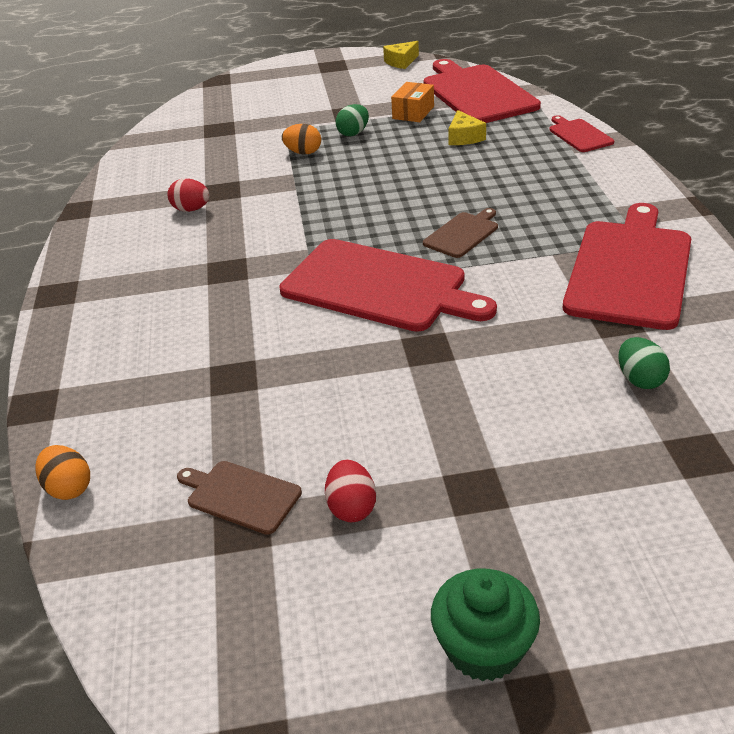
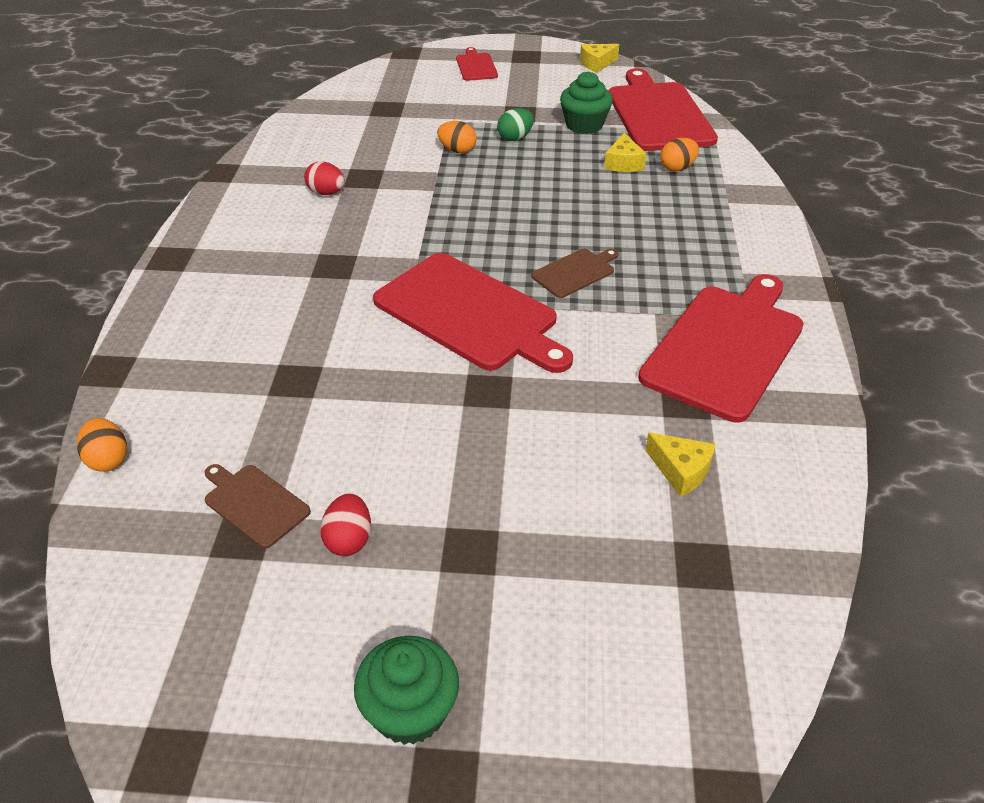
camera: 10 degrees right, 5 degrees up
(413, 112) = (584, 125): orange box -> green cupcake
(515, 133) = (677, 168): none -> orange egg
(579, 135) = (742, 182): red cutting board -> red cutting board (476, 66)
(640, 379) = (681, 470): green egg -> yellow cheese

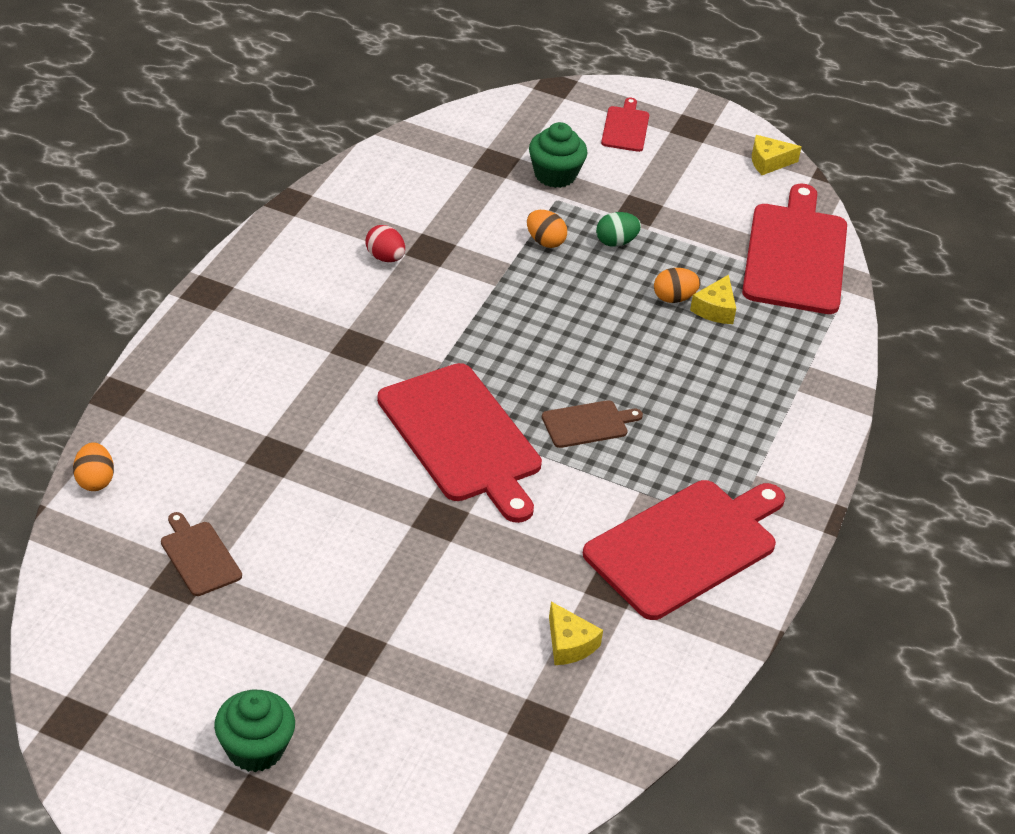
camera: 15 degrees right, 0 degrees up
(349, 540) = (263, 610): red egg -> none
(584, 125) = (702, 246): green cupcake -> green cupcake (555, 175)
(677, 168) = (770, 332): orange egg -> orange egg (674, 298)

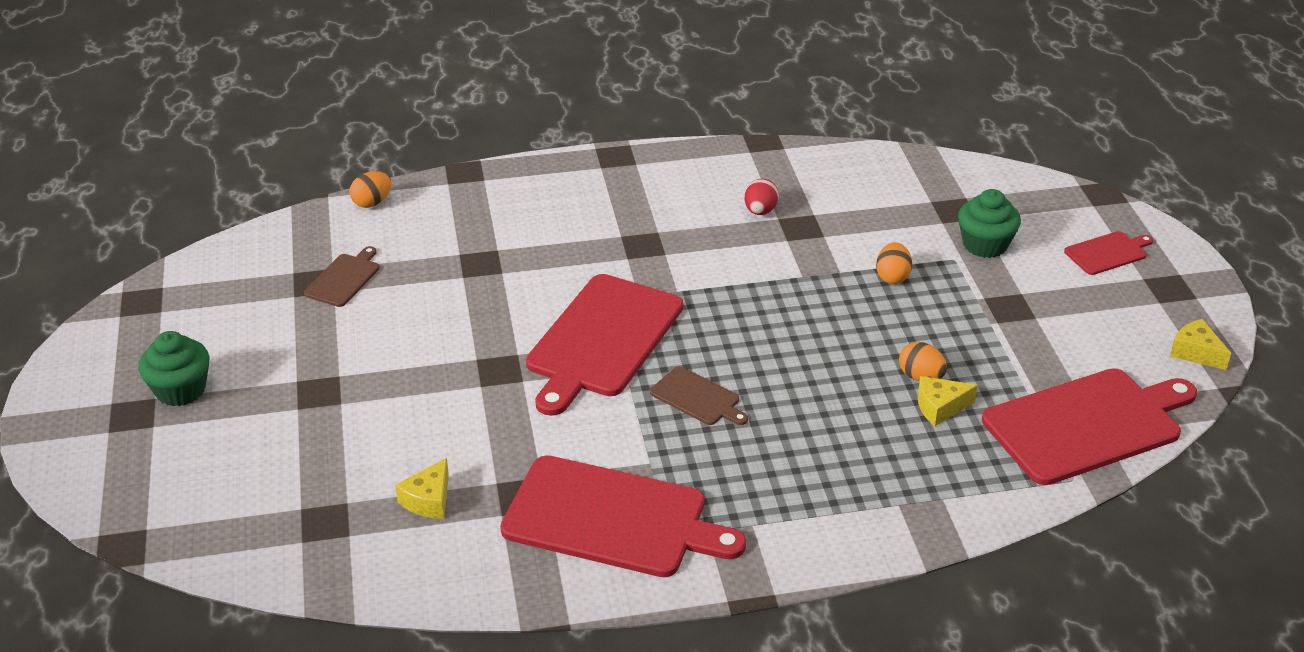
camera: 60 degrees right, 5 degrees down
(616, 242) = (947, 313): green egg -> none

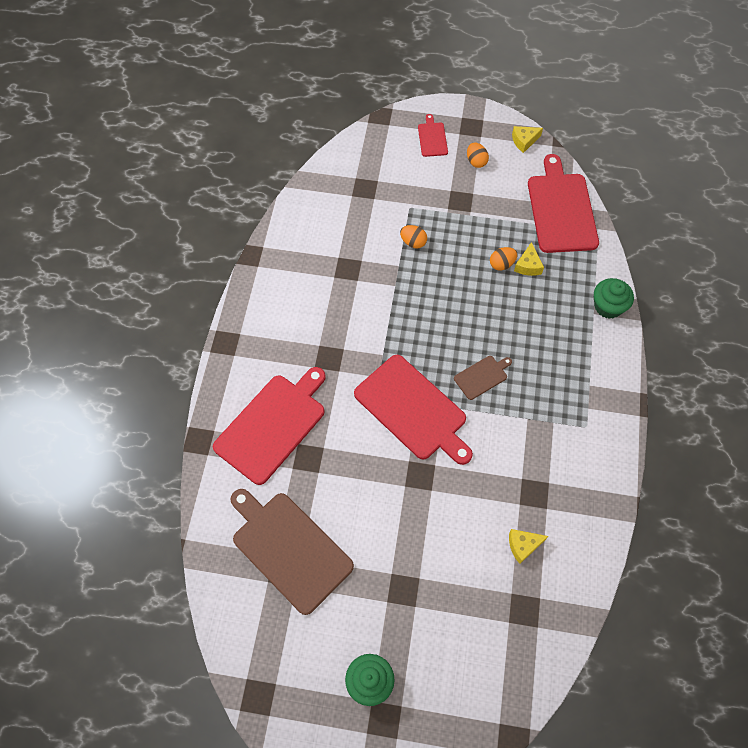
camera: 70 degrees left, 25 degrees up
(344, 279) = (289, 549): brown cutting board -> brown cutting board, size x2.12
(372, 203) = (207, 510): orange egg -> orange egg (476, 161)
(428, 500) = (523, 545): yellow cheese -> yellow cheese turned 120 degrees clockwise
(612, 518) = (566, 451): red cutting board -> red cutting board (272, 425)
(760, 211) = (323, 283): red egg -> none
(985, 245) = (402, 188): green cupcake -> green cupcake (608, 306)

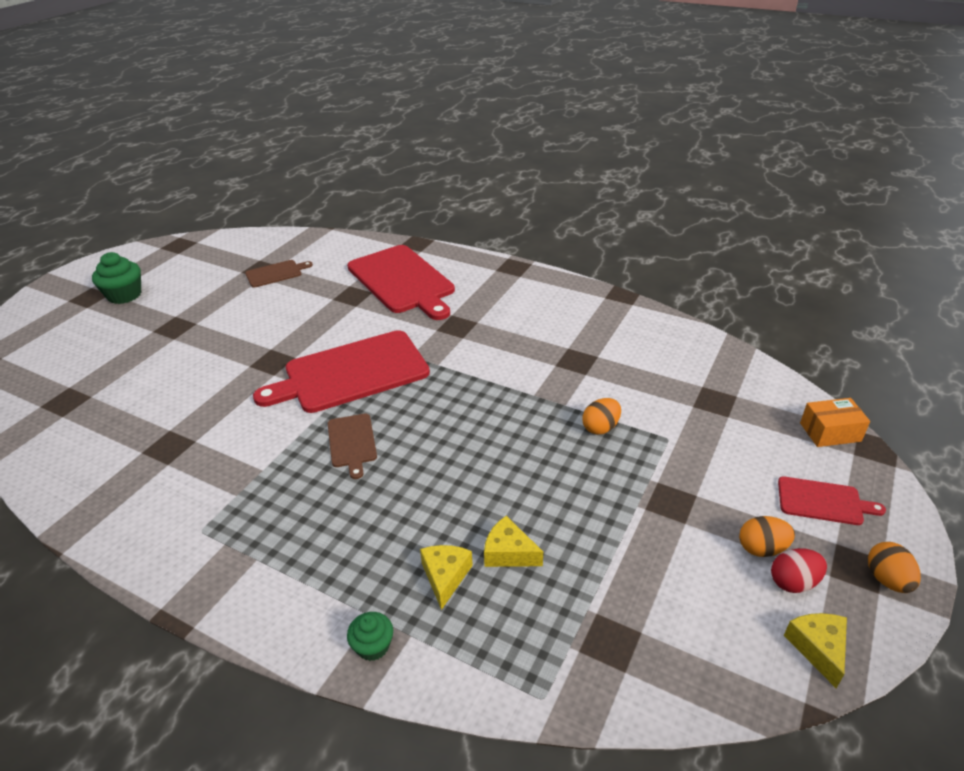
camera: 110 degrees right, 25 degrees down
(289, 549) = (276, 273): brown cutting board -> brown cutting board, size x0.47
(374, 134) = (830, 432): none -> orange box
(491, 149) = (793, 582): none -> red egg
(501, 264) = (524, 518): orange egg -> orange egg (887, 580)
(523, 545) = (124, 419): yellow cheese -> yellow cheese (445, 576)
(561, 209) = (619, 652): red cutting board -> none
(608, 306) = (373, 646): green cupcake -> green cupcake, size x0.59

